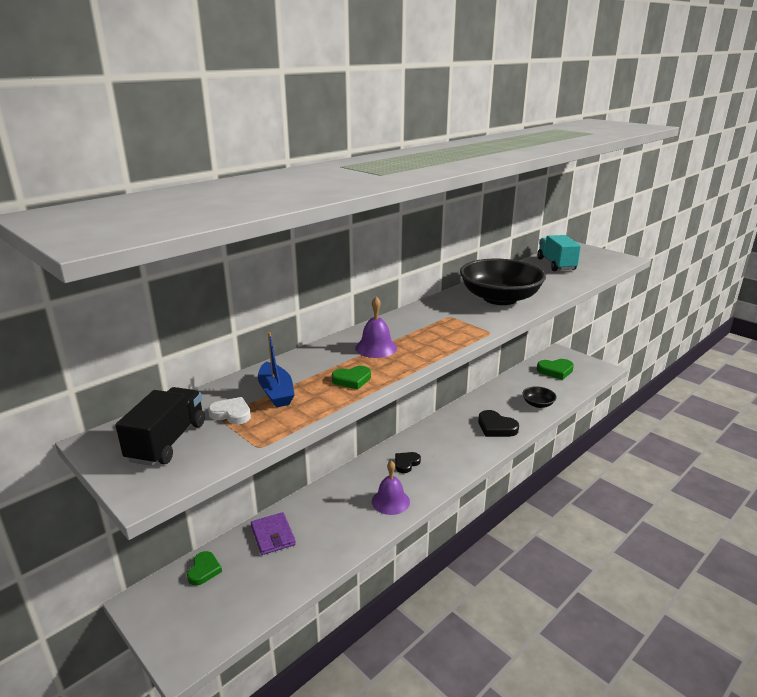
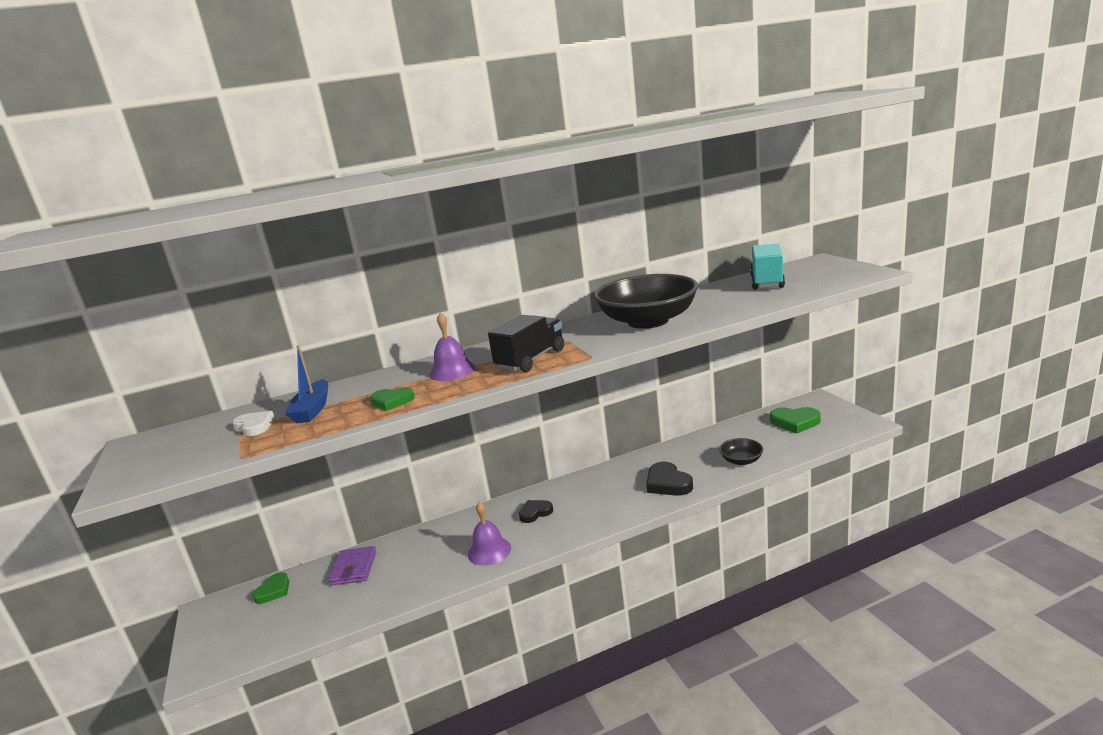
camera: 25 degrees right, 5 degrees down
(167, 442) = (180, 447): black truck -> black truck (531, 360)

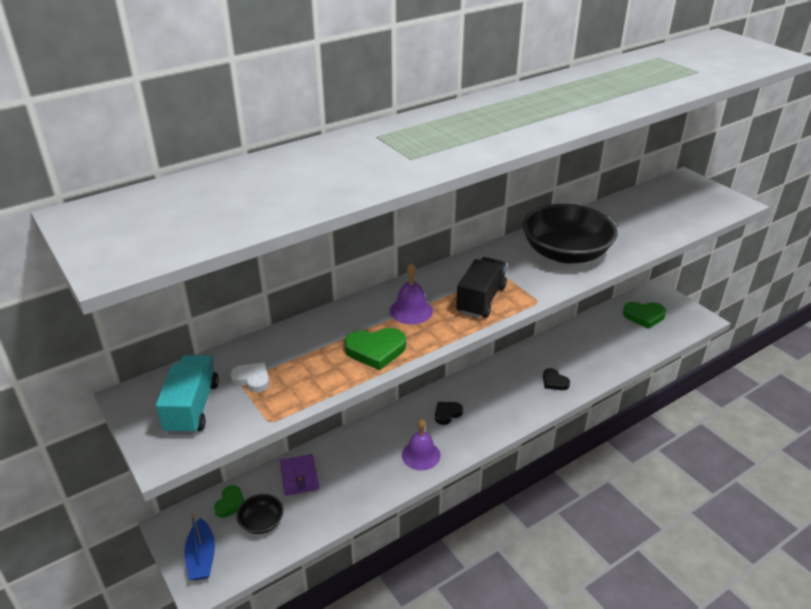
camera: 15 degrees left, 15 degrees up
(313, 409) = (299, 358): blue boat -> blue boat (201, 557)
(392, 401) = (376, 350): green heart -> green heart, size x1.53
(667, 483) = (554, 382): black heart -> black heart, size x0.65
(741, 460) = (610, 357): black bowl -> black bowl (261, 522)
(766, 282) = (650, 205): turquoise truck -> turquoise truck (192, 407)

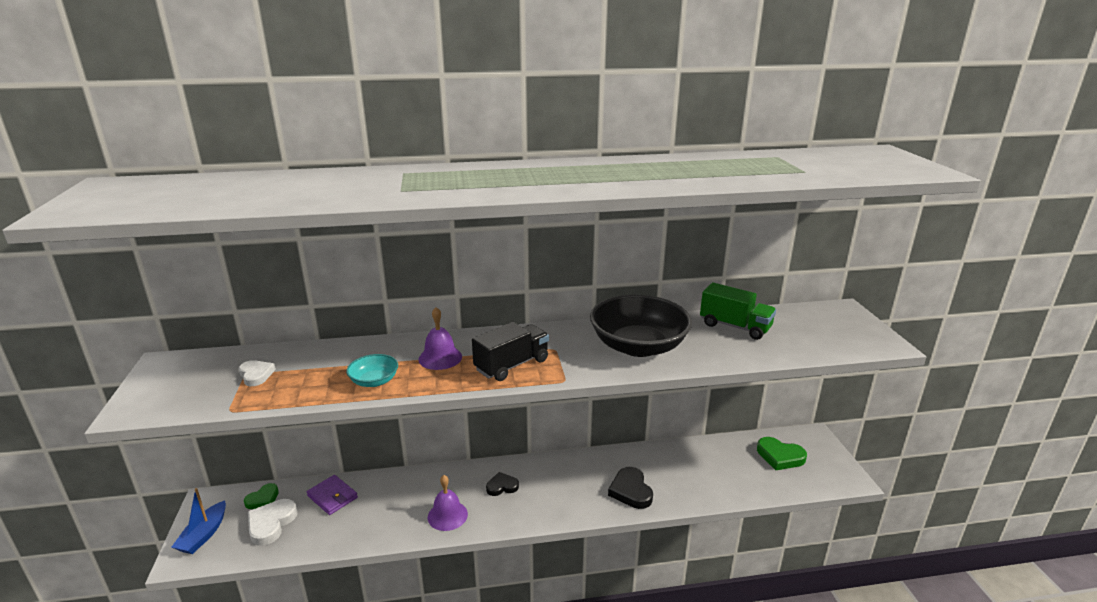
camera: 25 degrees right, 10 degrees down
(192, 407) = (191, 382): turquoise truck -> none
(261, 522) = (271, 524): black bowl -> white heart
(299, 476) = (332, 497): purple wallet -> purple wallet turned 60 degrees counterclockwise
(376, 350) = (374, 381): green heart -> turquoise bowl
(554, 382) = (631, 491): black heart -> black heart, size x1.53
(622, 215) = (735, 326): none -> green truck

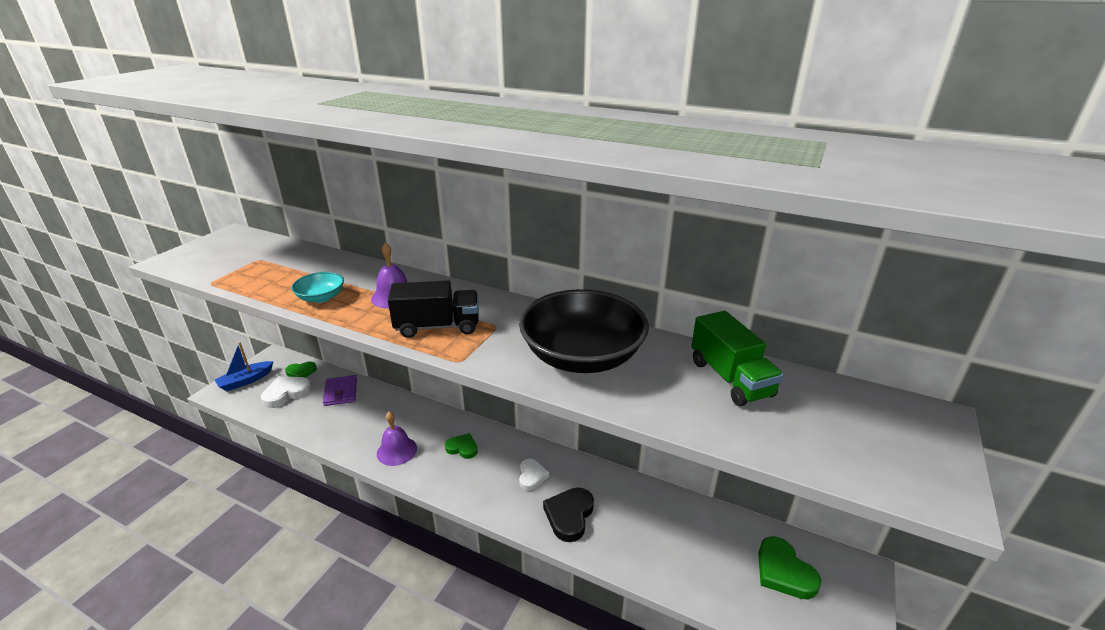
camera: 35 degrees right, 5 degrees up
(256, 375) = (262, 262): white heart -> white heart (532, 476)
(502, 486) = (462, 448): black heart -> green heart

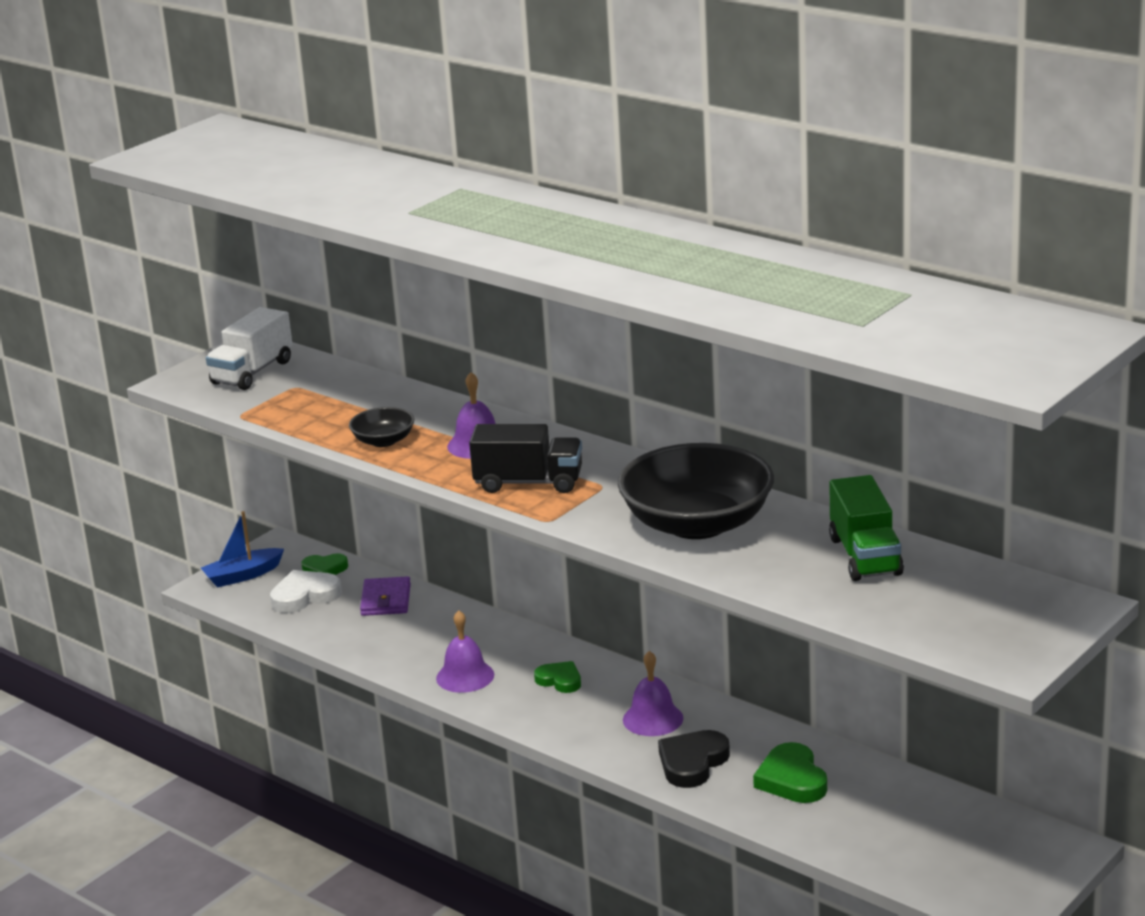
camera: 15 degrees right, 5 degrees down
(228, 251) = (252, 372): none -> white truck
(321, 297) = (383, 441): turquoise bowl -> black bowl
(532, 476) = (653, 719): white heart -> purple bell
(783, 572) = (960, 839): green heart -> green heart (792, 779)

